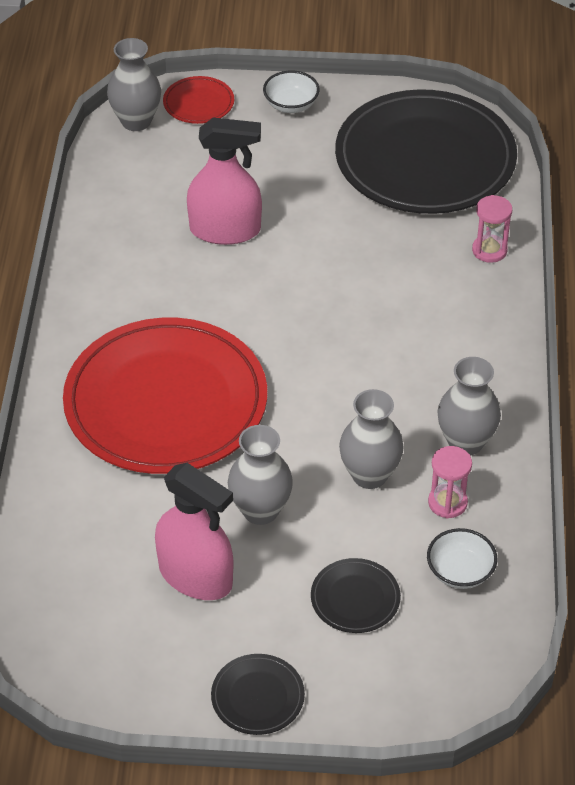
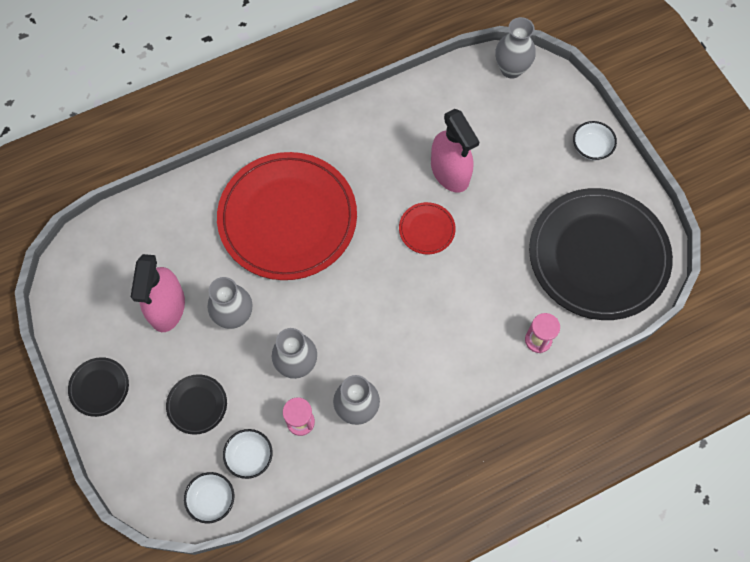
camera: 60 degrees right, 20 degrees up
(198, 103) = (553, 94): red plate -> red plate (427, 229)
(492, 634) = (212, 500): none -> white bowl

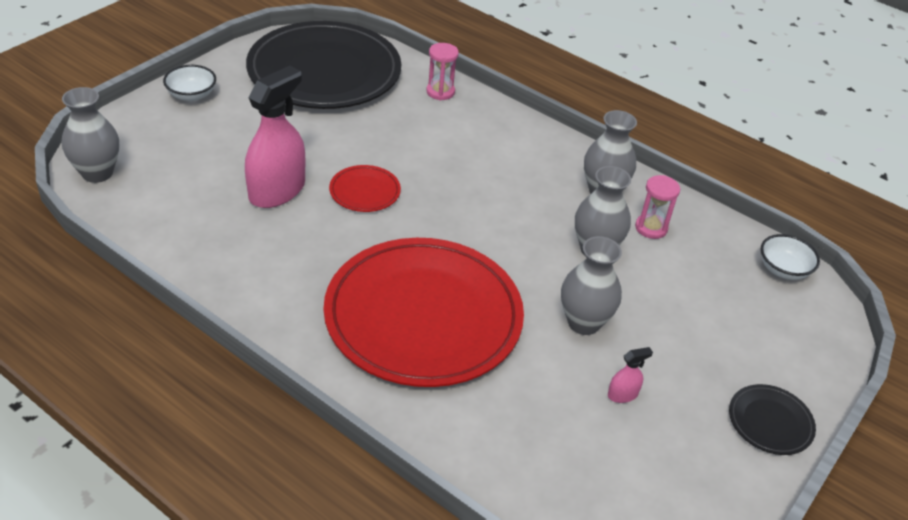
camera: 120 degrees left, 25 degrees down
(167, 307) = (622, 394): pink spray bottle -> pink spray bottle, size x0.42
(197, 405) = (707, 318): black plate -> none
(250, 456) = (718, 255): white bowl -> none

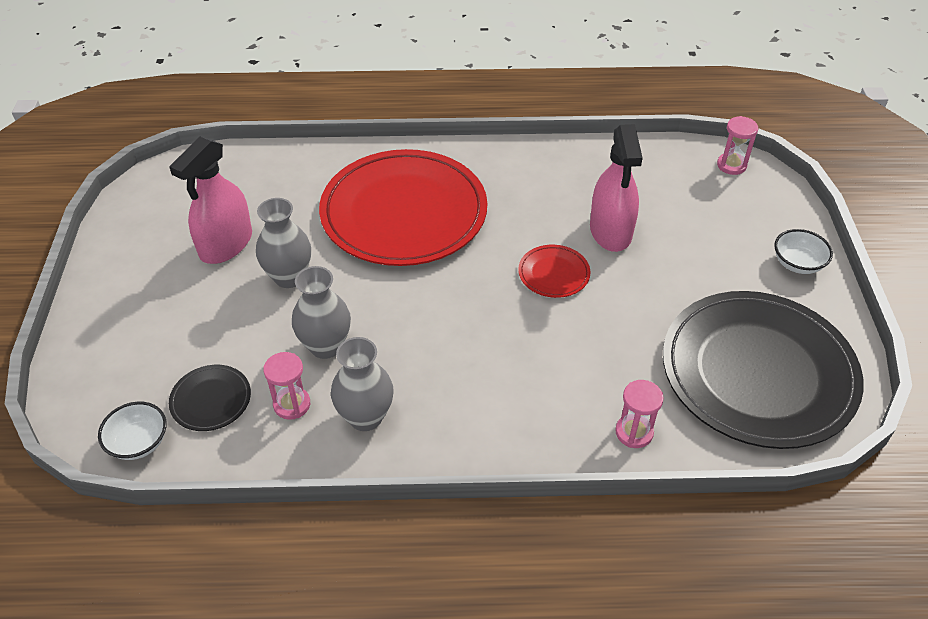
camera: 145 degrees right, 5 degrees up
(97, 173) = (731, 165): grey vase -> pink hourglass
(622, 394) = (226, 244): pink spray bottle -> pink spray bottle, size x2.38
(770, 422) = (106, 288): black plate -> black plate (211, 400)

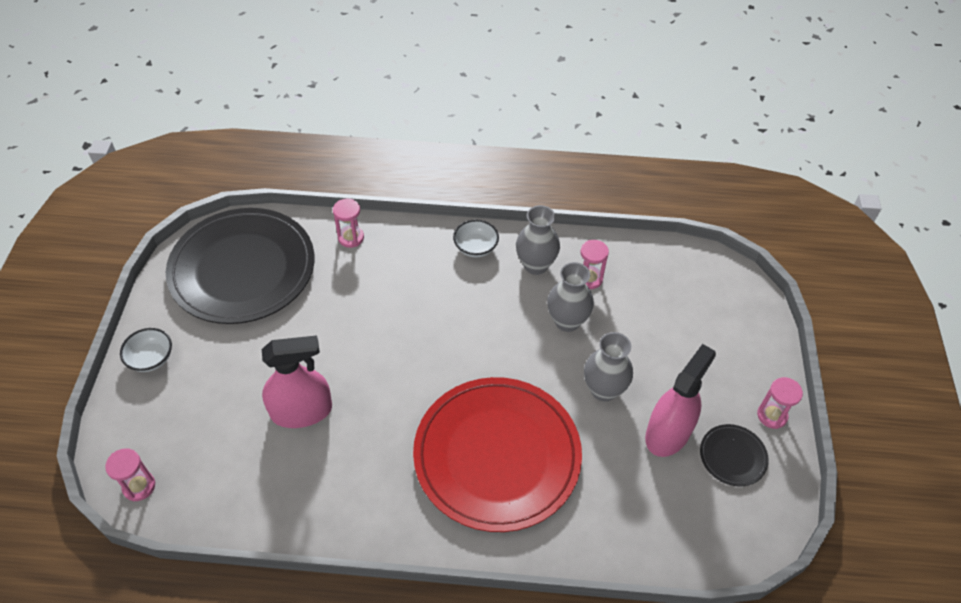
camera: 175 degrees left, 5 degrees up
(107, 269) = (772, 415): none -> pink hourglass
(138, 442) = (693, 263): white bowl -> white bowl (475, 247)
(211, 400) = (649, 287): black plate -> black plate (732, 456)
(553, 273) = (369, 370): red plate -> none
(610, 231) = (301, 411): pink spray bottle -> pink spray bottle turned 75 degrees clockwise

